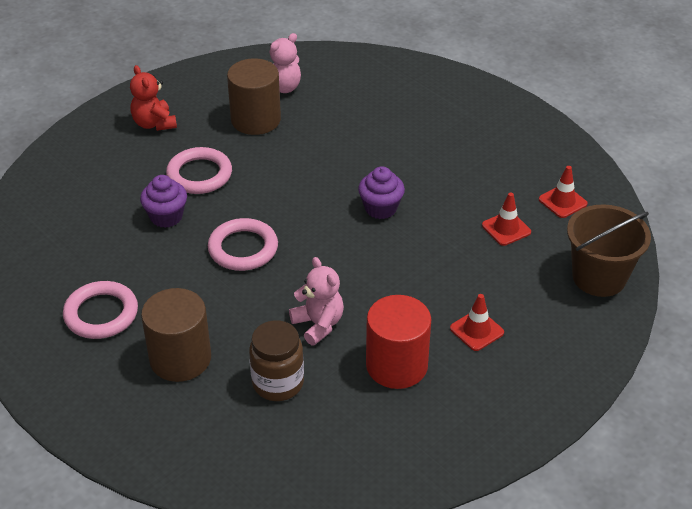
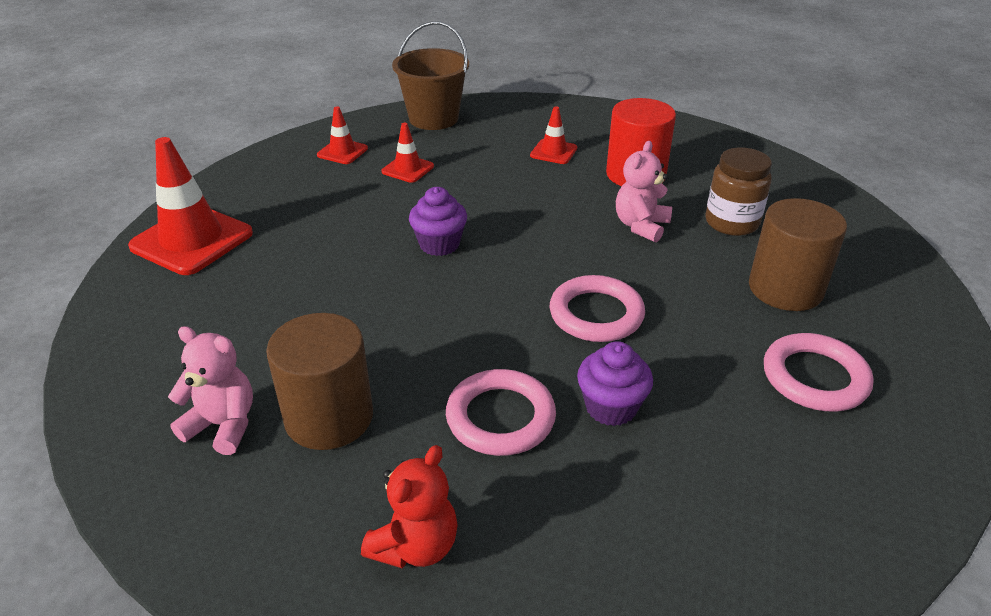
camera: 120 degrees left, 5 degrees down
(472, 105) = (192, 240): none -> red traffic cone

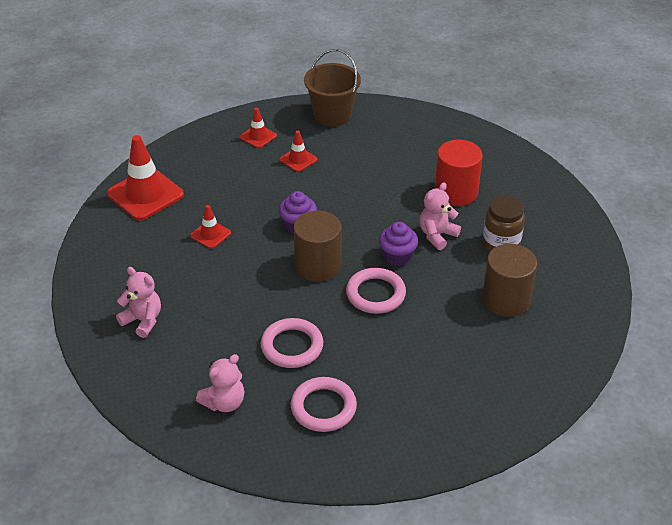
camera: 15 degrees right, 5 degrees up
(329, 417) = (199, 327): brown cylinder -> brown cylinder (318, 265)
(415, 546) = (224, 402): red teddy bear -> pink teddy bear
(553, 152) = (406, 161): red traffic cone -> red traffic cone (210, 234)
(611, 407) = (356, 353): purple cupcake -> purple cupcake (397, 256)
(815, 377) = (485, 360): pink ring -> pink ring (323, 407)

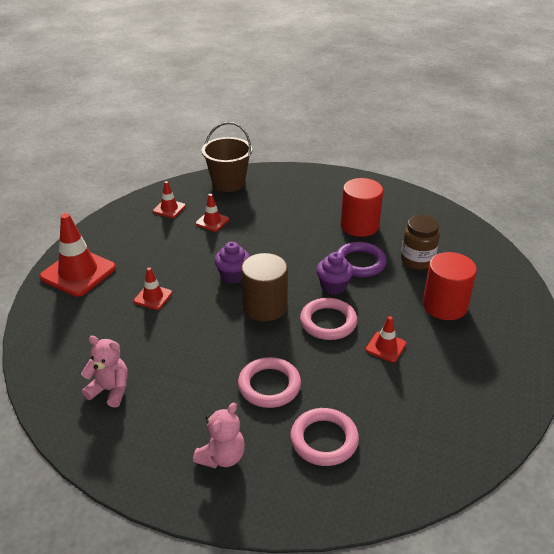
camera: 15 degrees left, 5 degrees down
(423, 331) = (386, 347): none -> red traffic cone
(437, 235) = (360, 263): pink teddy bear -> purple ring
(506, 300) = (444, 305): brown cylinder -> red cylinder

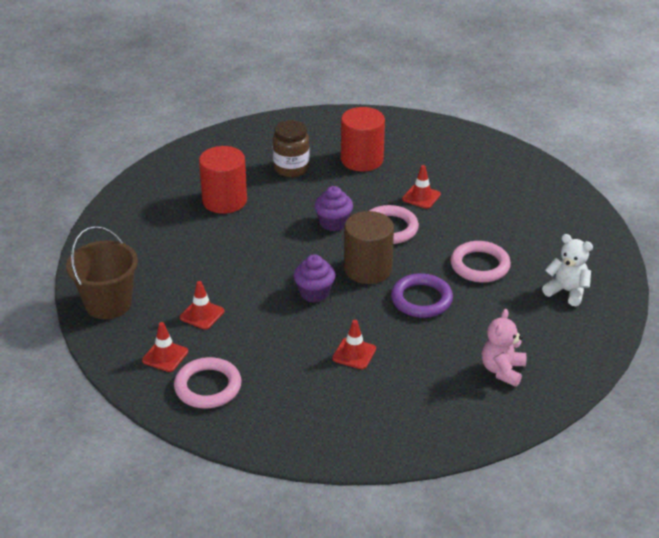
camera: 90 degrees left, 0 degrees up
(78, 272) = (306, 427): red traffic cone -> none
(222, 457) = (567, 291): pink teddy bear -> white teddy bear
(324, 440) = (536, 236): pink ring -> pink ring (208, 387)
(360, 263) = (294, 204): purple ring -> purple ring (421, 299)

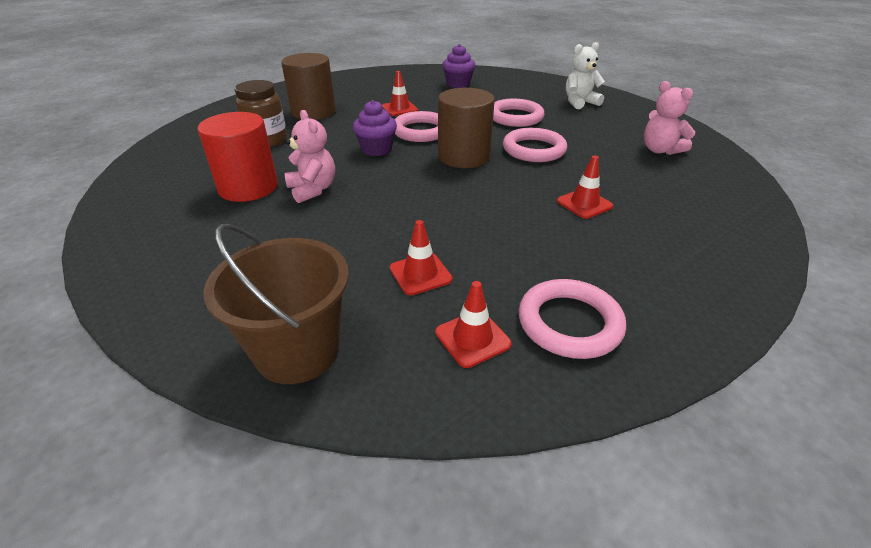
camera: 55 degrees left, 0 degrees up
(248, 227) = (313, 190): none -> pink teddy bear
(314, 293) = (467, 192): purple cupcake -> purple cupcake (458, 84)
(362, 160) = (313, 112): red cylinder -> brown cylinder
(421, 299) = (534, 150): purple ring -> pink ring

